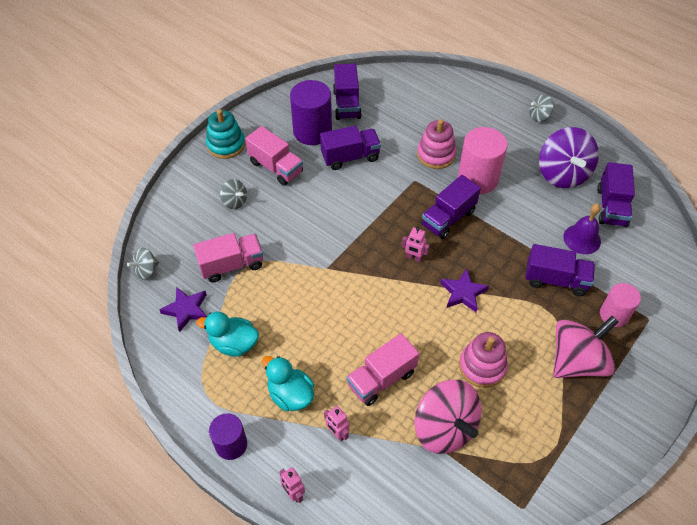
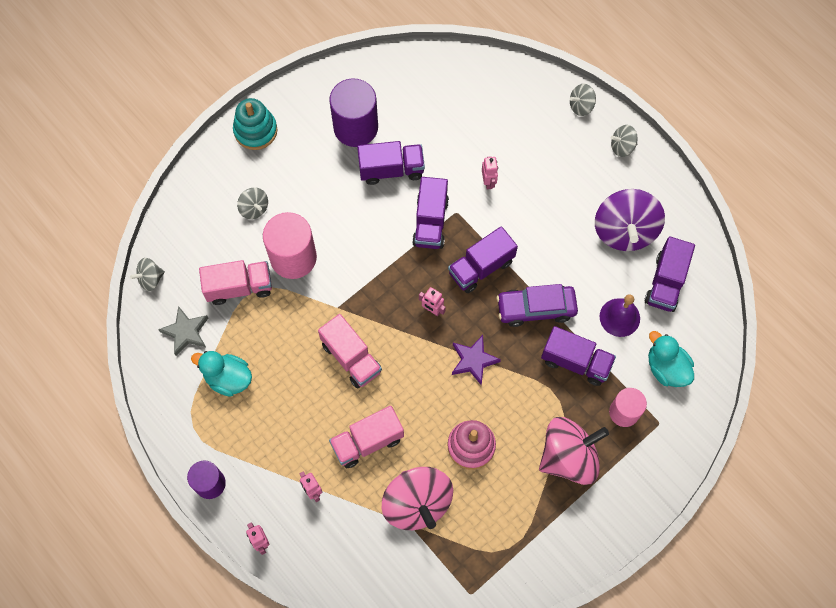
camera: 10 degrees right, 15 degrees up
(186, 310) = (186, 332): purple star -> grey star
(276, 167) = (306, 170): pink truck -> pink truck (351, 358)
(290, 395) = (275, 443): turquoise duck -> turquoise duck (666, 368)
(346, 104) = (402, 95): purple truck -> purple truck (430, 222)
(436, 155) = (488, 182): pink stacking toy -> pink robot
(477, 179) = (527, 222): pink cylinder -> pink cylinder (293, 257)
(496, 93) = (581, 106): none -> grey spinning top
(506, 243) = (536, 308): none -> purple car

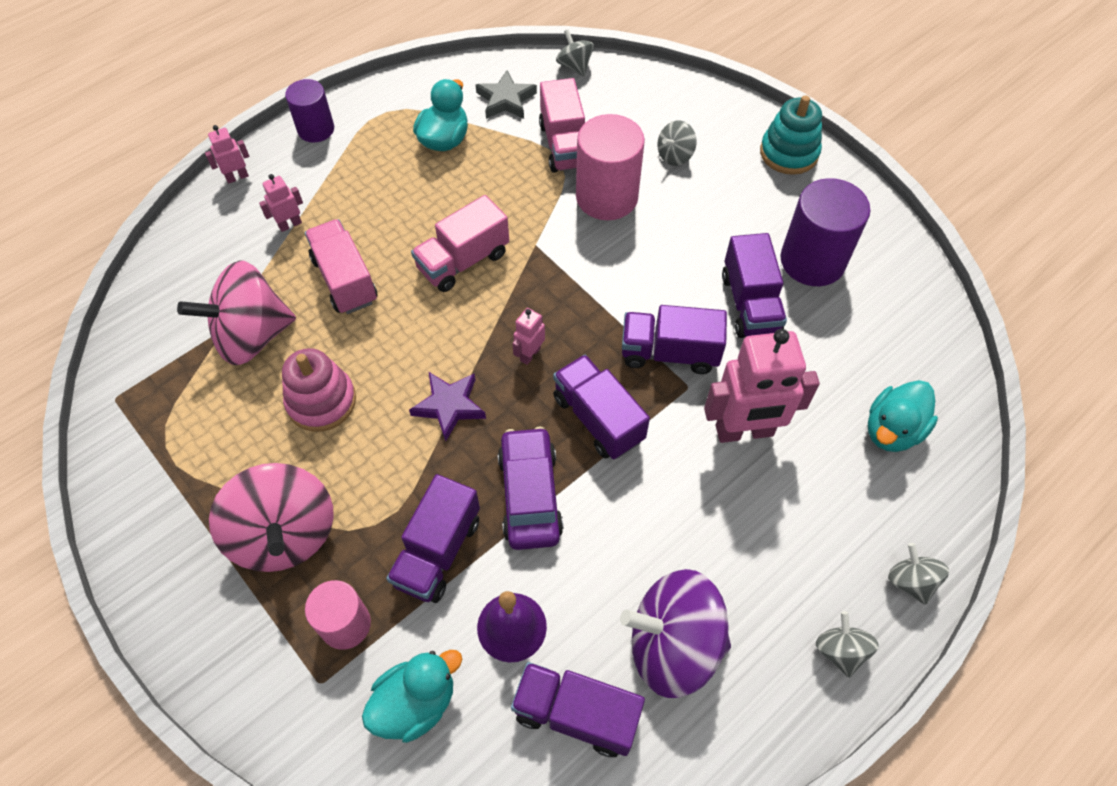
camera: 90 degrees right, 10 degrees down
(485, 100) = (892, 430): none -> turquoise duck
(488, 182) = (744, 431): pink robot -> pink robot, size x2.19

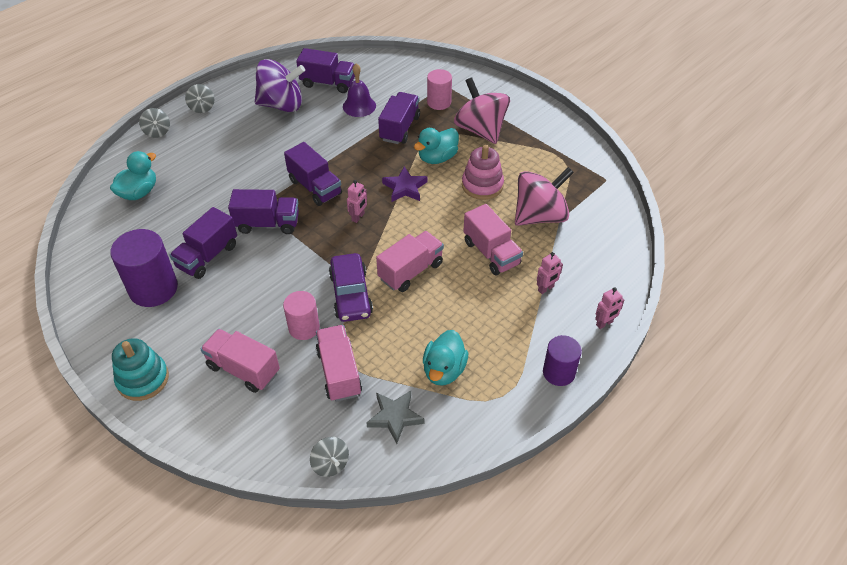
camera: 175 degrees right, 10 degrees down
(416, 703) = (400, 82): turquoise duck -> turquoise duck (437, 158)
(530, 495) = (353, 152): purple car -> purple car (350, 294)
(606, 197) = (304, 327): pink cylinder -> pink cylinder, size x0.62
(675, 155) = (243, 369): grey spinning top -> pink truck
(744, 431) = (228, 186): pink robot -> none
(750, 304) = (207, 256): purple truck -> purple truck turned 135 degrees counterclockwise

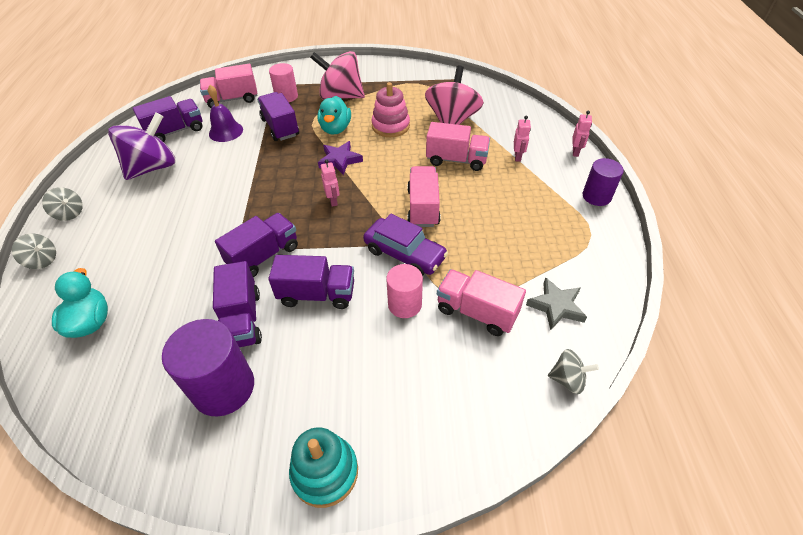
camera: 45 degrees left, 0 degrees up
(243, 369) = (403, 377): pink truck -> pink truck (232, 99)
(315, 187) = (268, 204): purple truck -> purple truck (317, 294)
(444, 370) = (537, 250): turquoise duck -> none

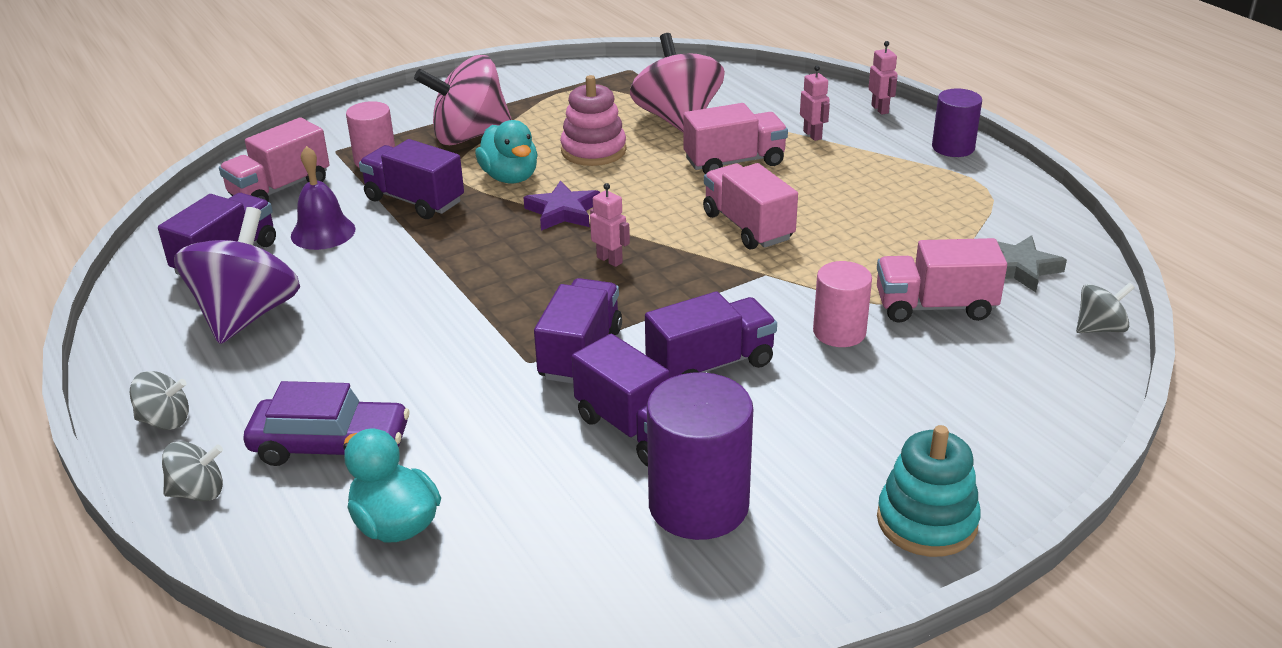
camera: 30 degrees left, 15 degrees down
(404, 254) = (780, 282): purple car -> purple car (330, 445)

